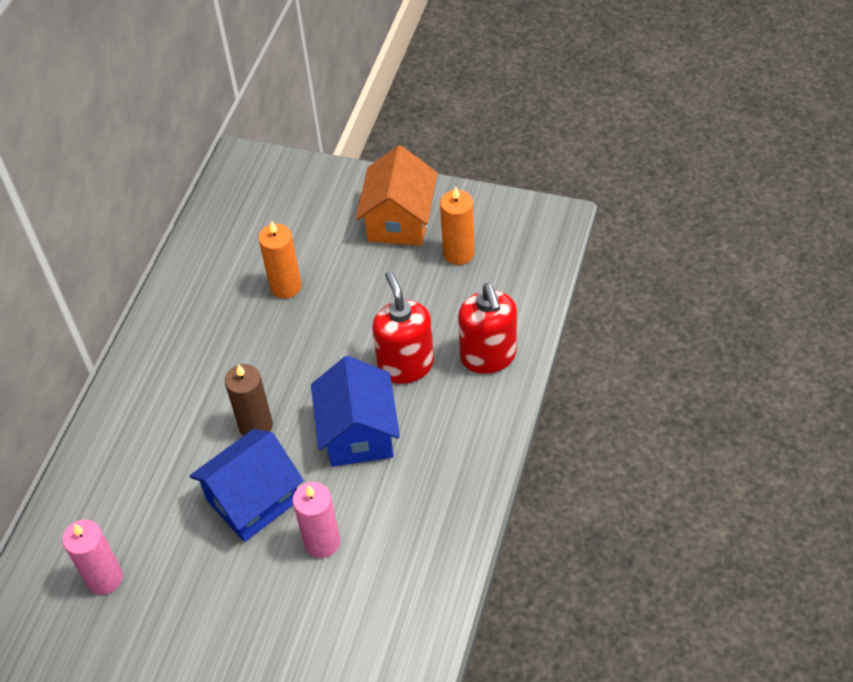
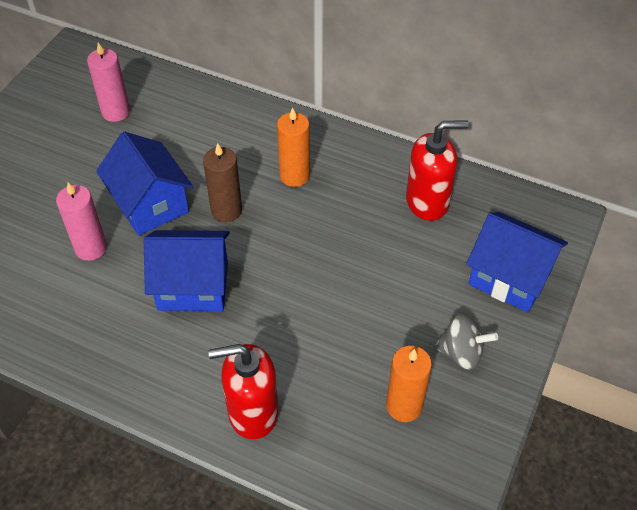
camera: 95 degrees right, 0 degrees up
(285, 286) = (384, 243): orange candle -> orange candle (294, 176)
(314, 194) = (510, 277): none -> blue house
(399, 221) = (461, 353): orange house -> grey spinning top
(405, 365) = (261, 334): red soap dispenser -> red soap dispenser (427, 202)

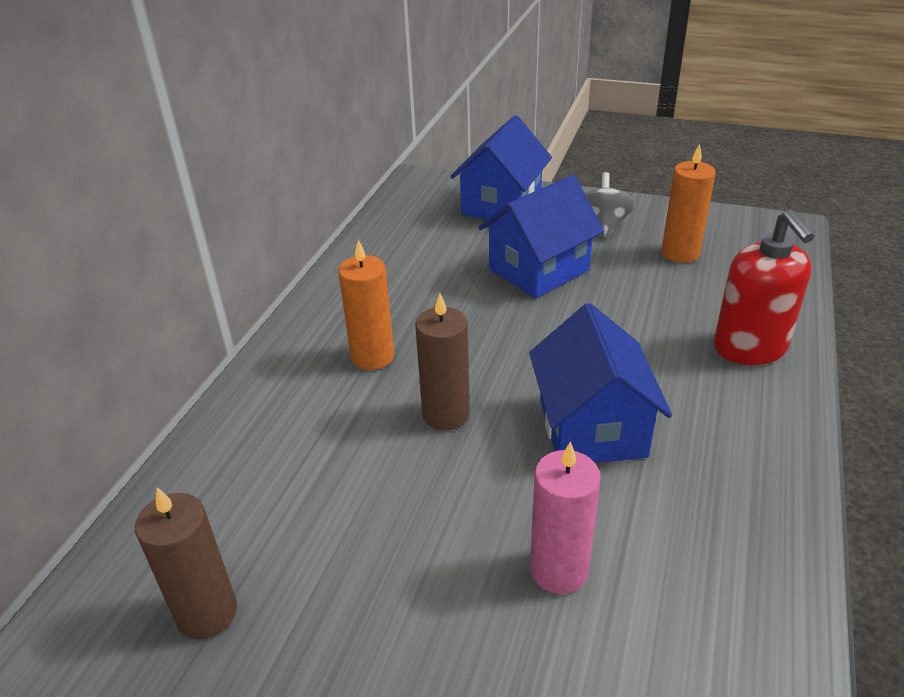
camera: 95 degrees left, 15 degrees down
(116, 112) = (207, 613): pink candle -> brown candle
(150, 204) = (446, 507): blue house -> blue house (539, 270)
(427, 202) = (407, 254): red soap dispenser -> none

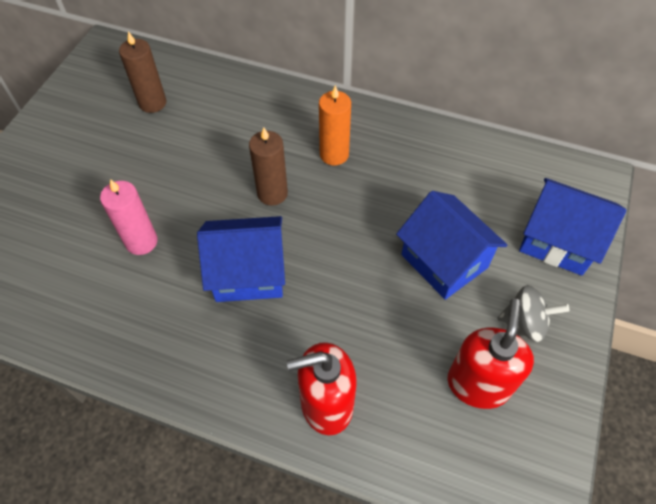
camera: 90 degrees right, 20 degrees up
(680, 253) = (478, 384): orange candle -> red soap dispenser

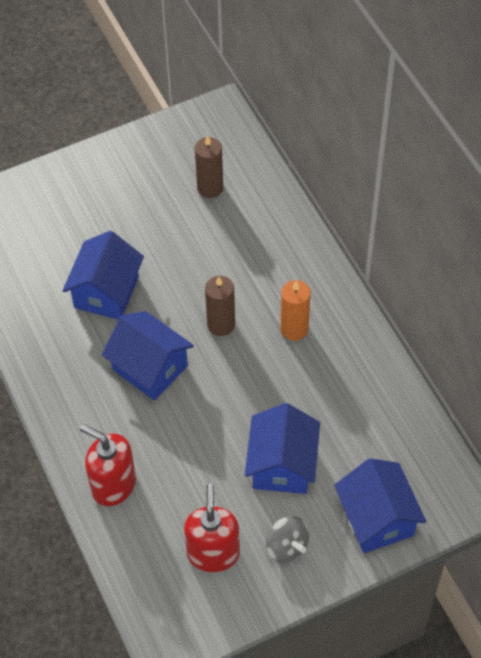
camera: 45 degrees right, 0 degrees up
(141, 241) = (106, 292): pink candle -> blue house
(478, 384) = (213, 553): red soap dispenser -> red soap dispenser turned 60 degrees counterclockwise

